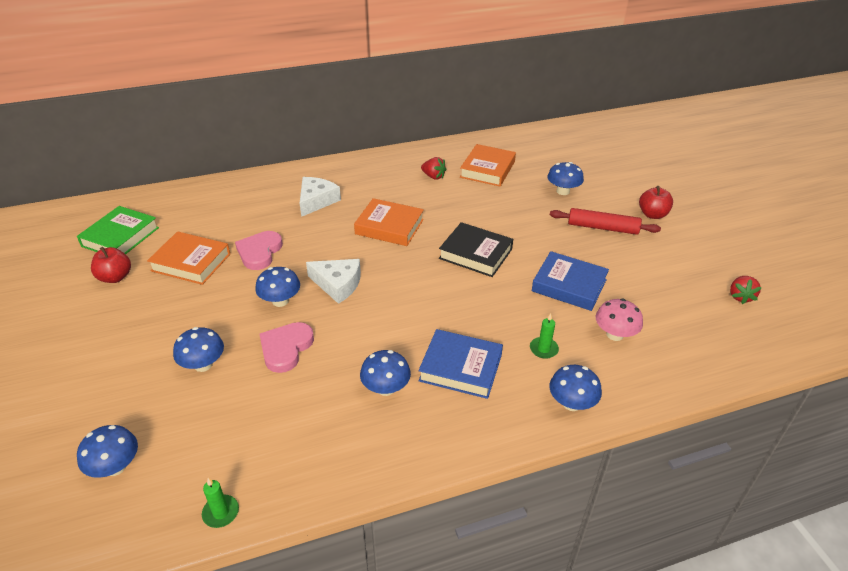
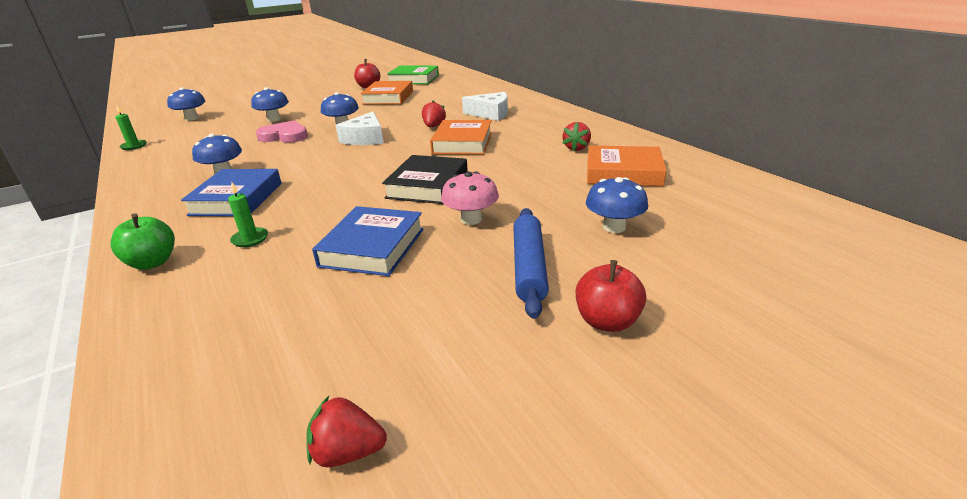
camera: 80 degrees right, 10 degrees down
(259, 252) = (406, 110): pink heart -> none
(331, 238) = (434, 126): none -> red strawberry
(571, 403) = (152, 262): blue mushroom -> green apple
(602, 228) = (529, 267): red rolling pin -> blue rolling pin
(615, 334) = (263, 288): pink mushroom -> pink mushroom (471, 219)

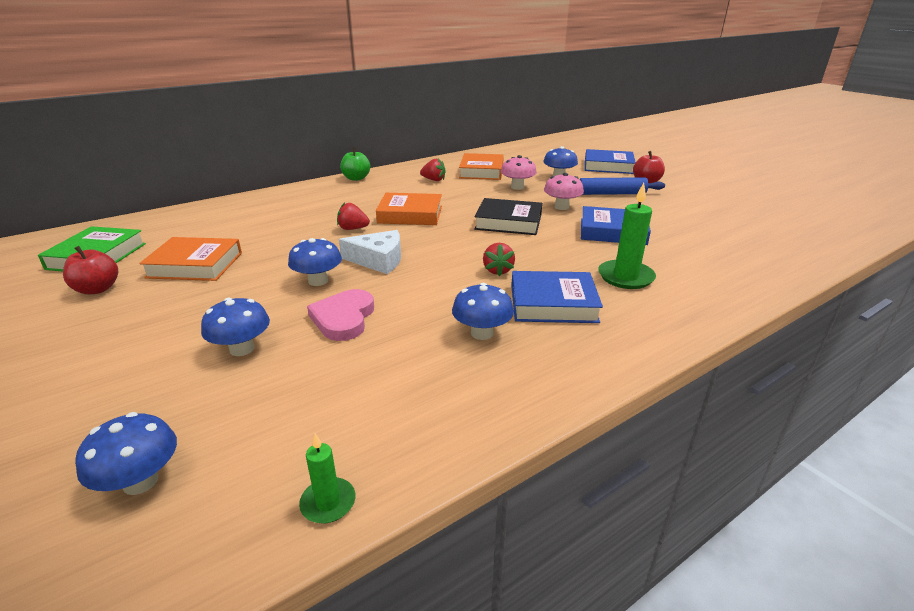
camera: 95 degrees left, 0 degrees up
(152, 262) = (687, 312): green apple -> green apple (356, 178)
(250, 239) = (625, 277): green candle -> green candle, size x1.78
(348, 452) = (765, 219): red strawberry -> red strawberry (497, 270)
(491, 113) = (323, 206): white cheese -> none
(555, 194) = (517, 187): none -> pink mushroom
(710, 287) = (608, 166): none -> blue book

